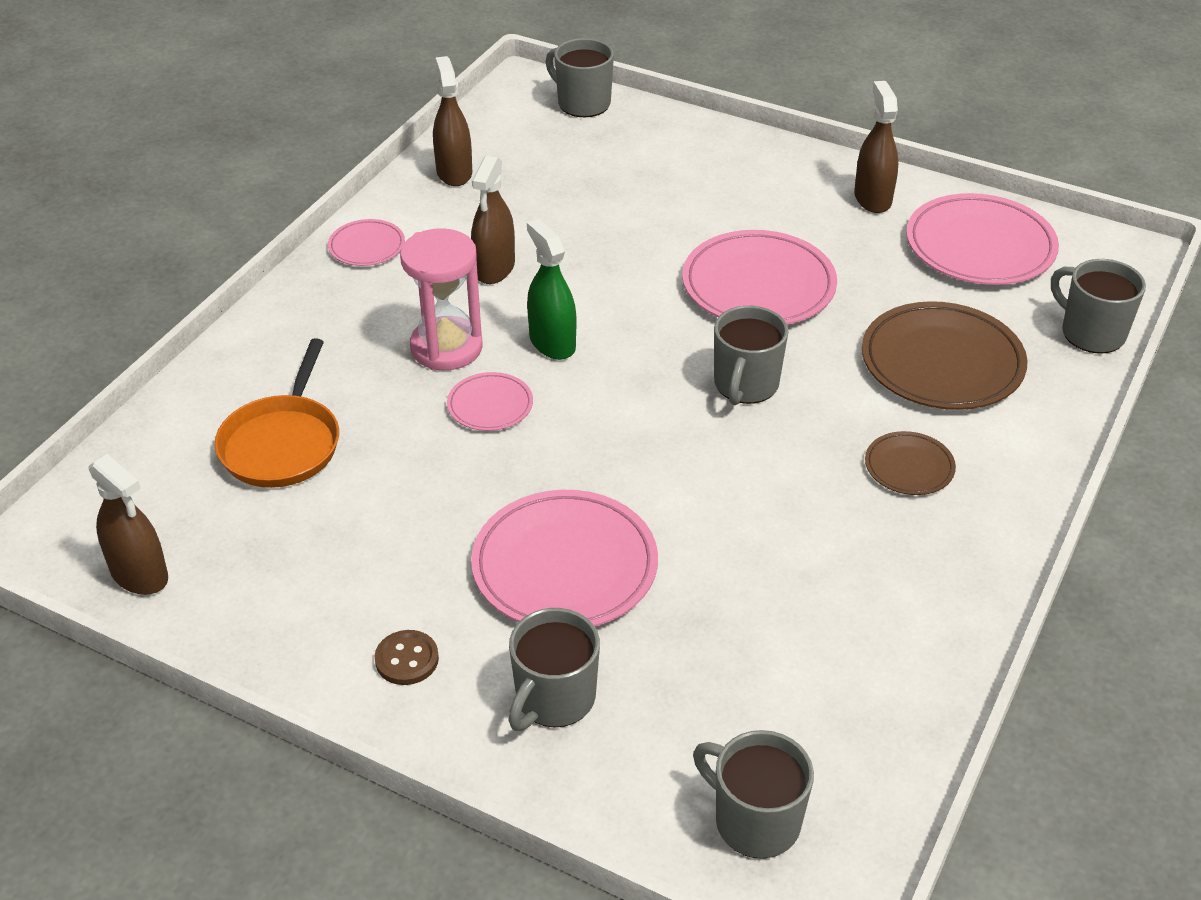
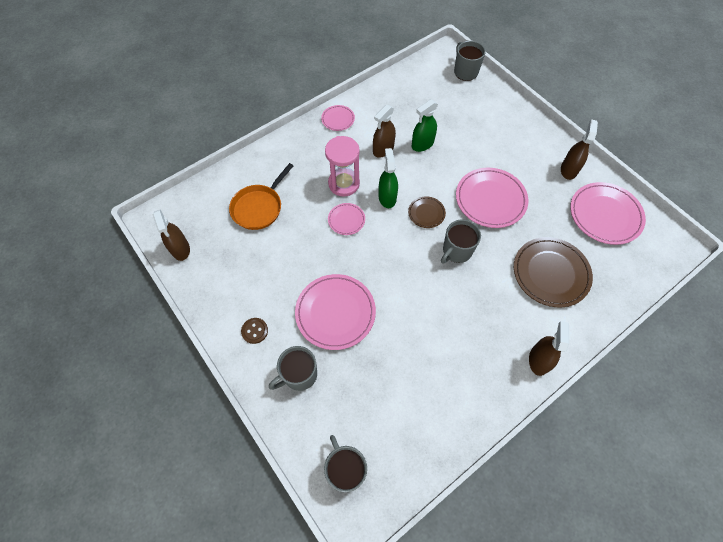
camera: 25 degrees right, 20 degrees up
(454, 172) = (392, 92): brown spray bottle -> brown spray bottle (538, 360)
(570, 238) = (422, 144): none -> green spray bottle
(909, 467) = (504, 323): brown plate -> brown plate (426, 213)
(1091, 333) = (631, 284): grey mug -> none

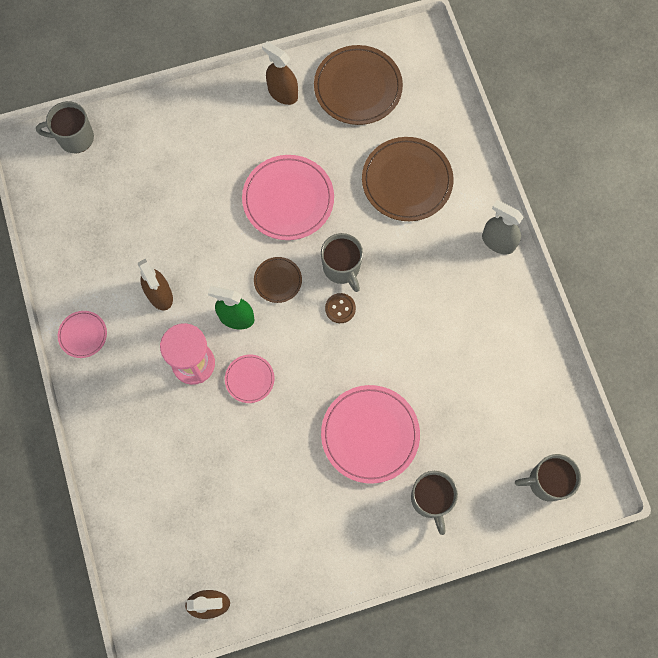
camera: 70 degrees left, 10 degrees up
(254, 331) = (360, 536): brown button -> brown button (340, 308)
(259, 207) = (186, 484): orange pan -> none
(422, 144) = (173, 243): green spray bottle -> none
(538, 360) = (498, 242): brown spray bottle -> grey spray bottle
(605, 215) = (358, 87): pink plate -> brown plate

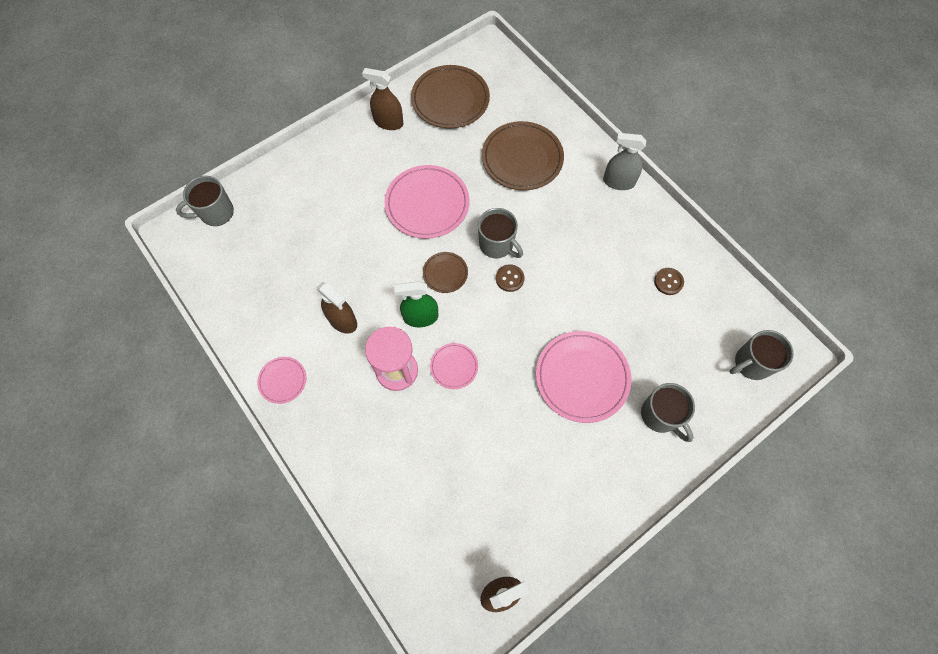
camera: 20 degrees left, 5 degrees down
(501, 368) = (668, 282): none -> brown button

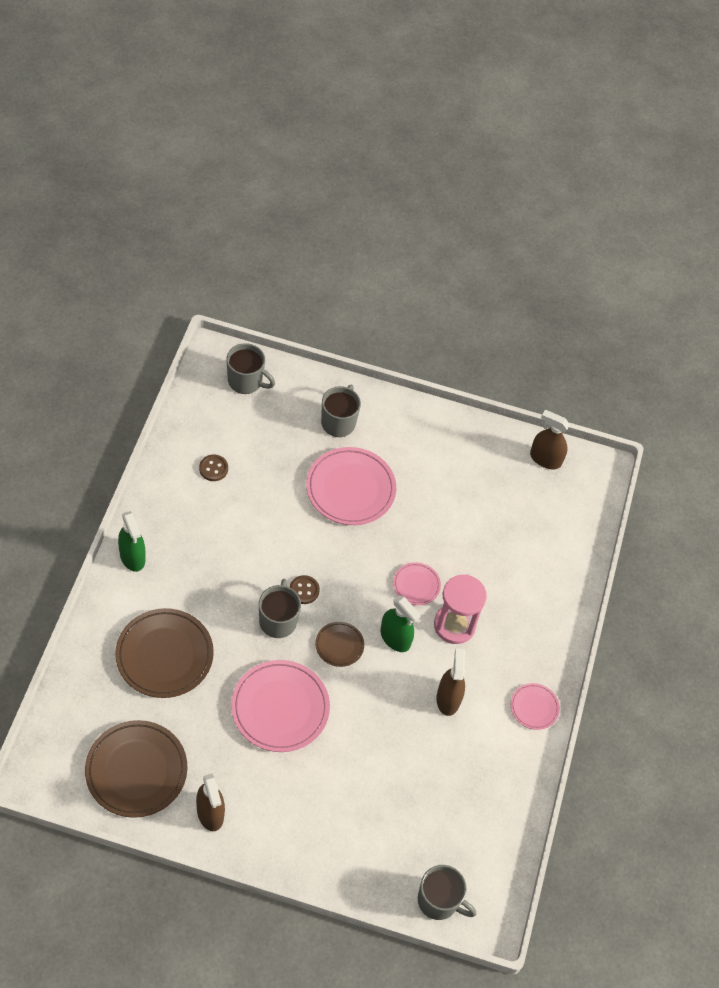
camera: 135 degrees left, 10 degrees down
(618, 182) = (132, 557): grey spray bottle -> green spray bottle

